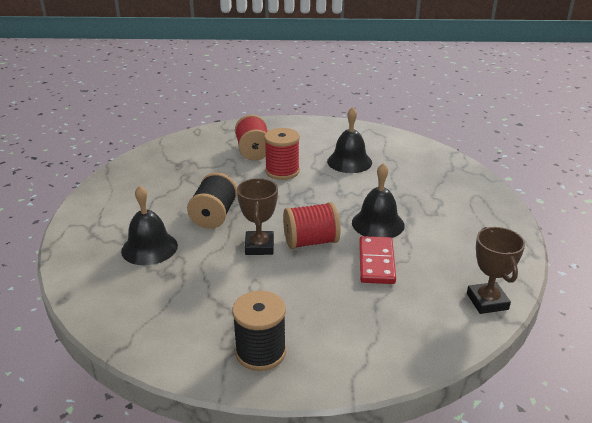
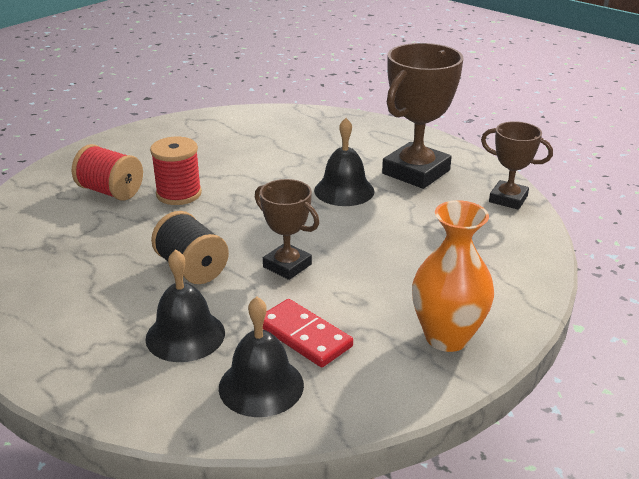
camera: 50 degrees left, 0 degrees up
(260, 352) = (447, 337): black spool -> orange vase
(311, 242) = (321, 235): red spool -> none
(349, 162) = (225, 154): black bell -> black bell (261, 386)
(376, 262) = (397, 219): red domino -> red domino (304, 336)
(452, 240) = (416, 172): none -> brown trophy

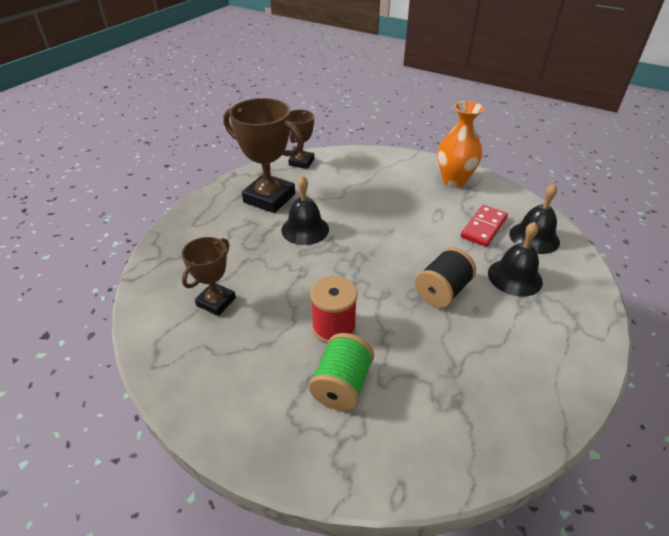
camera: 100 degrees left, 10 degrees up
(110, 191) = (342, 385): red spool -> green spool
(287, 265) = (416, 244): brown trophy -> brown trophy (216, 302)

